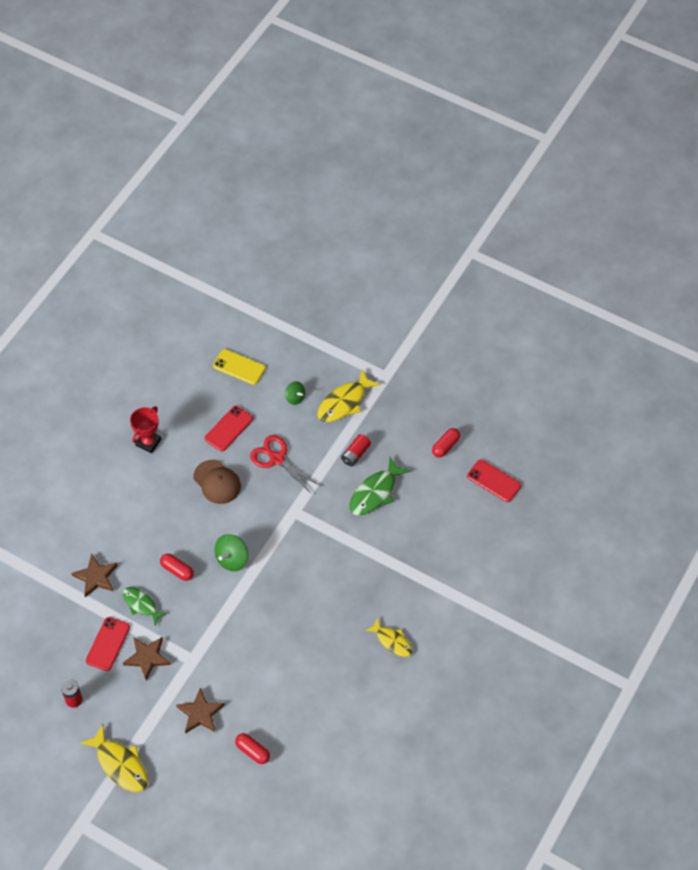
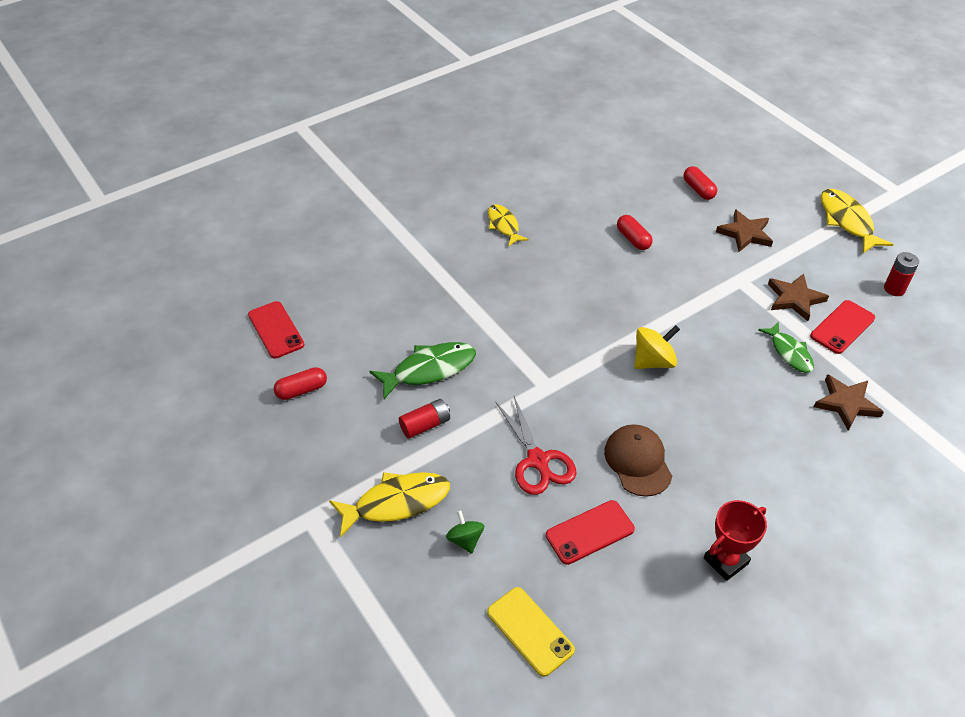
camera: 155 degrees left, 10 degrees down
(177, 570) = (731, 374): red capsule -> red capsule (633, 239)
(232, 559) = (653, 361): green spinning top -> yellow spinning top

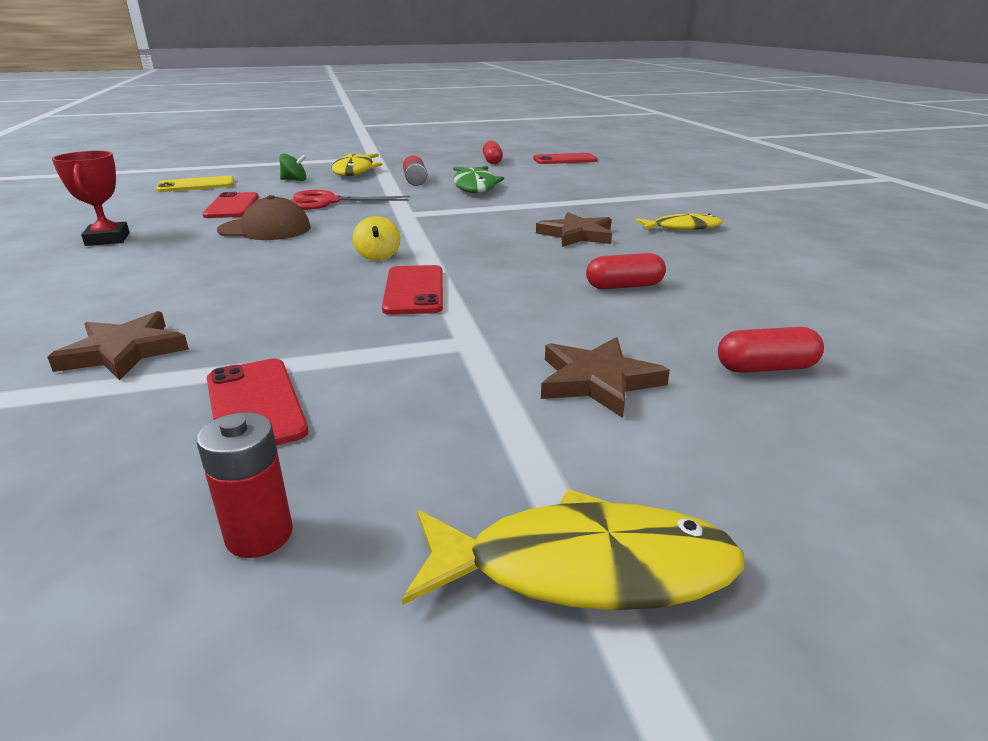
camera: 110 degrees right, 20 degrees down
(653, 361) = (378, 256): yellow spinning top -> yellow spinning top, size x0.65
(696, 321) = (414, 290): none -> red phone
(789, 353) = (274, 337): green fish -> none
(794, 299) = (377, 378): brown star -> brown star (577, 235)

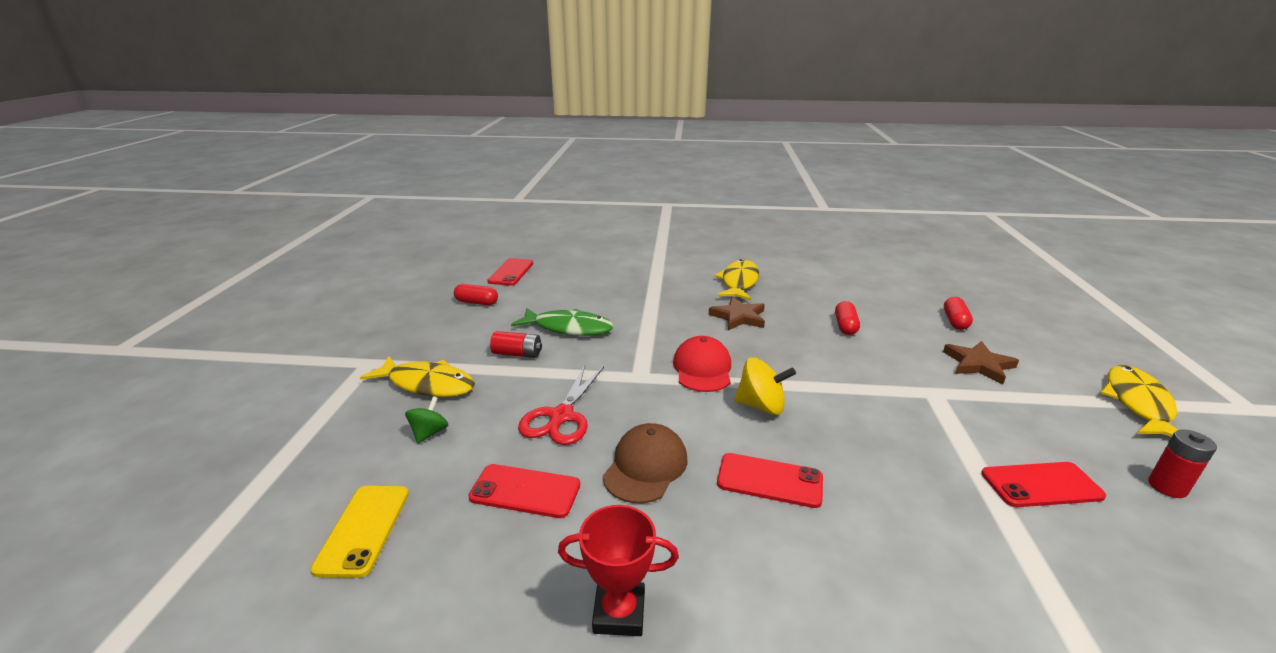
camera: 70 degrees left, 0 degrees up
(124, 351) = (973, 558): brown star -> none
(378, 256) = (761, 406): yellow spinning top -> yellow spinning top, size x1.55
(414, 290) = (844, 399): red phone -> red phone (769, 480)
(437, 231) = (702, 369): none -> red cap
(682, 228) = (739, 282): yellow fish -> yellow fish, size x1.52

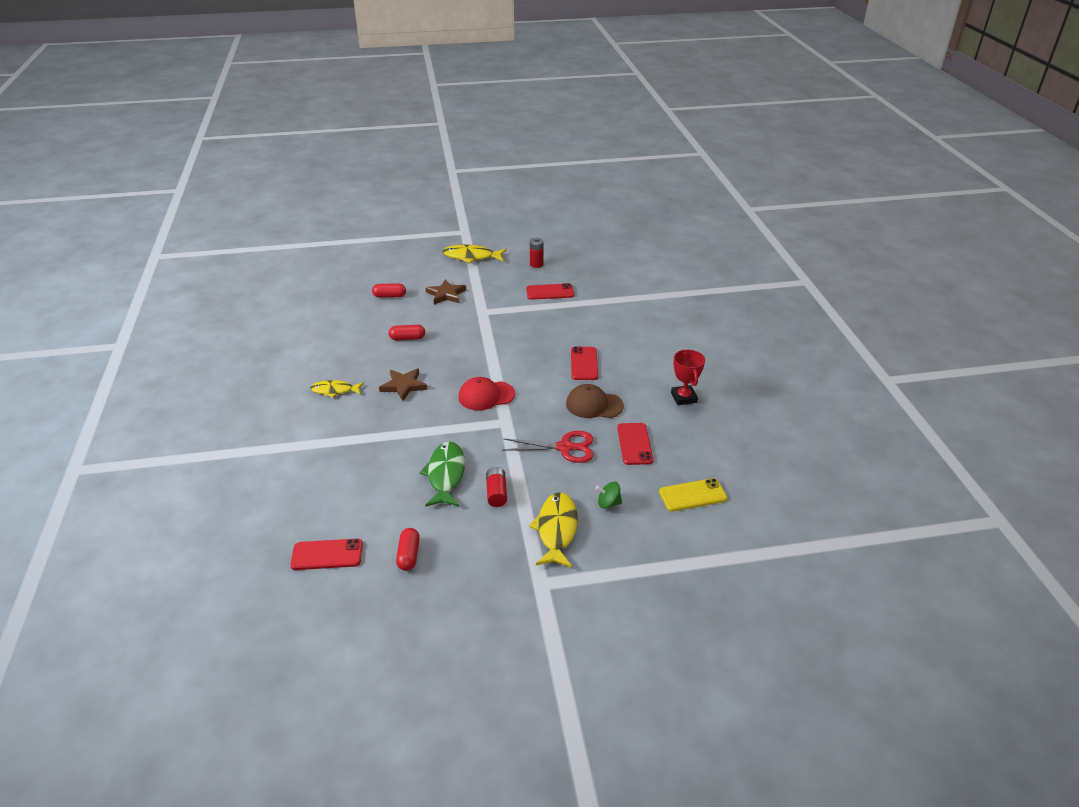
camera: 105 degrees left, 10 degrees up
(739, 282) = (334, 390): yellow fish -> yellow fish, size x0.66
(761, 406) = (520, 369): yellow spinning top -> none
(1041, 485) = (550, 292): red phone -> red phone turned 75 degrees counterclockwise

